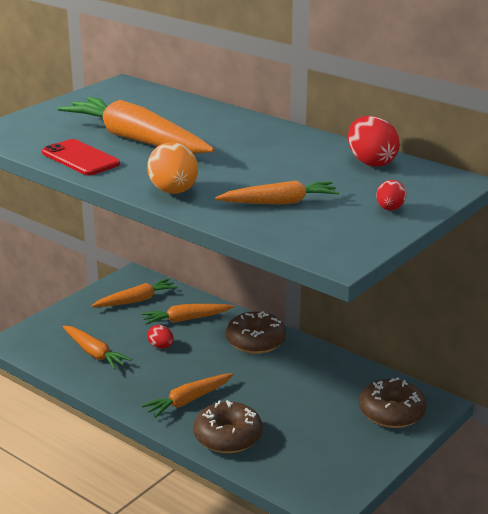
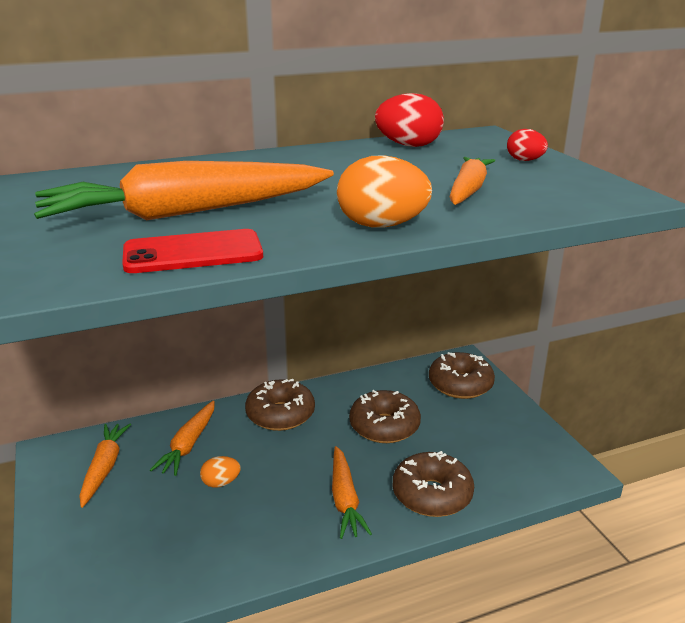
camera: 60 degrees left, 0 degrees up
(94, 353) = (176, 545): orange carrot -> none
(160, 346) = (221, 483): red egg -> orange egg
(289, 391) = (384, 426): none -> brown donut

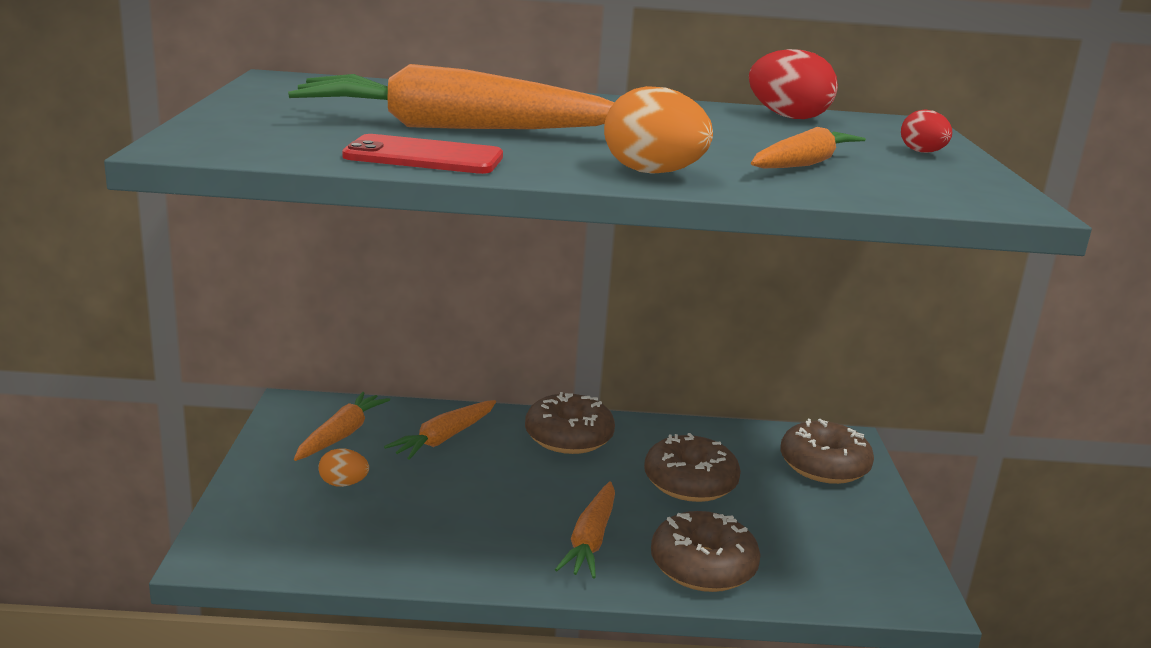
camera: 20 degrees right, 5 degrees down
(221, 483) = (457, 483): orange egg -> orange egg (343, 484)

